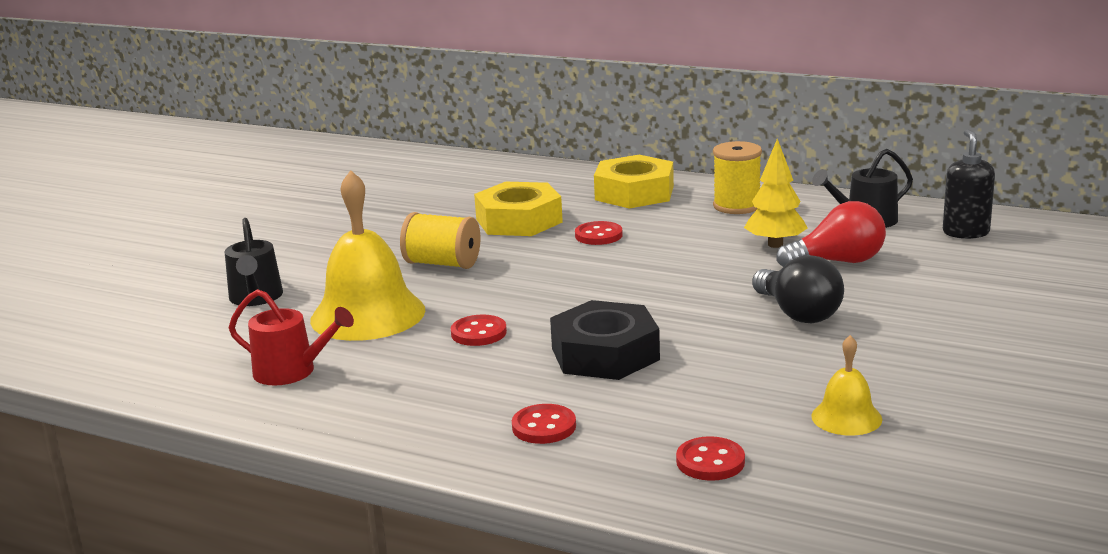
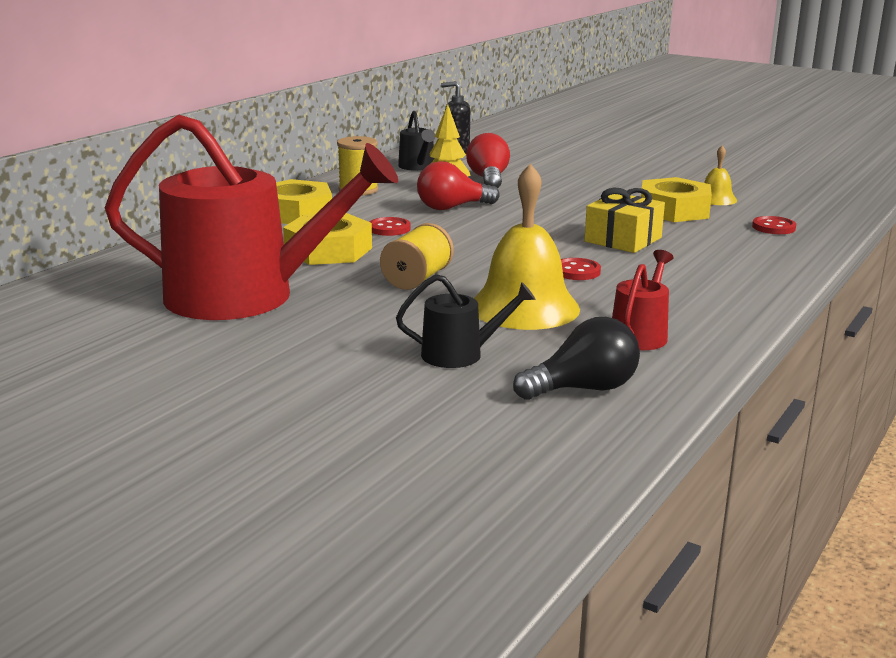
camera: 85 degrees left, 0 degrees up
(392, 210) = (245, 296): none -> red watering can
(544, 427) = (734, 260): red button -> none
(605, 354) = (623, 240): black nut -> yellow gift
(693, 255) = (452, 208): none -> red light bulb
(761, 385) = (674, 210): none -> yellow nut
(798, 314) = (570, 194): black light bulb -> black light bulb (583, 389)

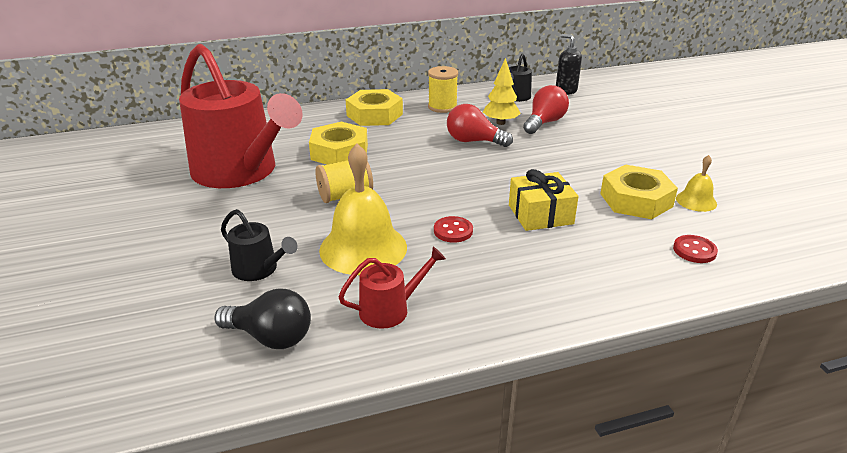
camera: 40 degrees right, 10 degrees up
(389, 228) = (403, 146): red button -> none

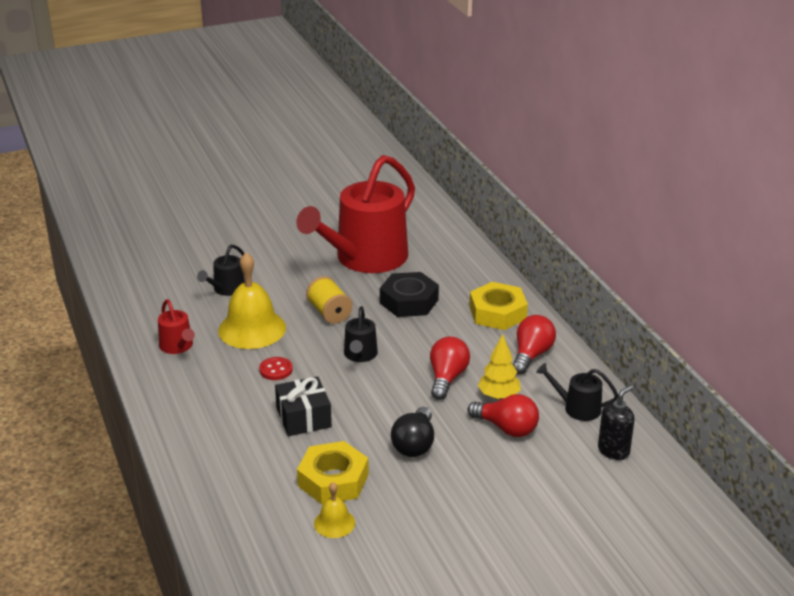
camera: 85 degrees right, 0 degrees up
(270, 337) = (155, 304): black light bulb -> black light bulb (414, 444)
(339, 152) = (409, 301): yellow nut -> black nut
(430, 180) = (360, 355): none -> black watering can
(442, 107) = (531, 355): yellow spool -> red light bulb
(540, 214) = (303, 417): yellow gift -> black gift
(694, 250) = (244, 506): red button -> none

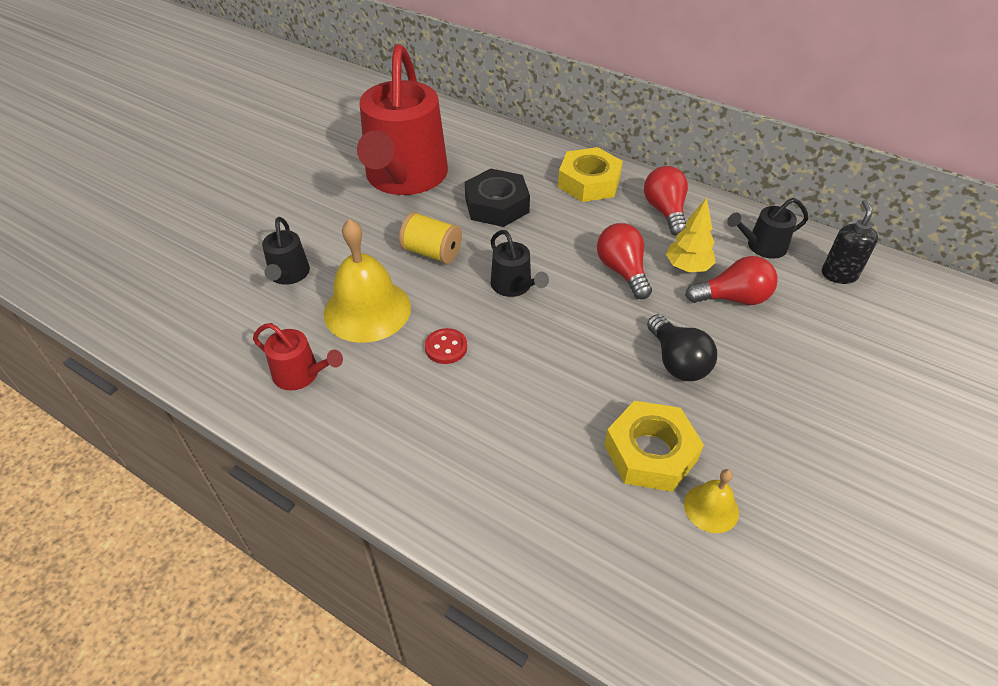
camera: 35 degrees left, 15 degrees up
(303, 417) = (537, 391): black gift -> none

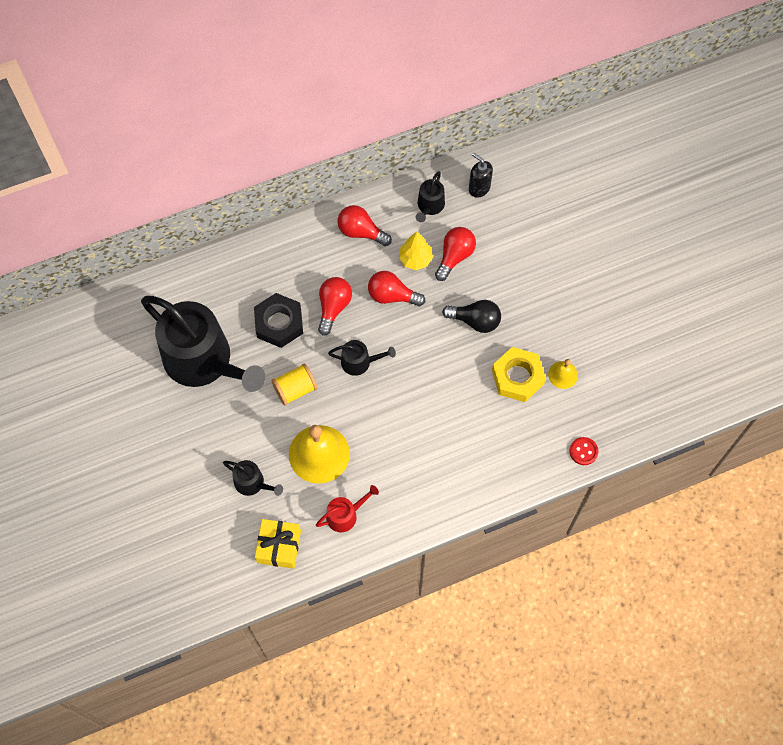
camera: 55 degrees left, 20 degrees up
(218, 335) = (279, 546): none -> yellow gift
(405, 177) = (203, 361): red watering can -> black watering can
(446, 347) = (380, 428): red button -> red button (583, 451)
(557, 234) = (333, 307): none -> red light bulb
(589, 182) = (299, 253): yellow nut -> none

